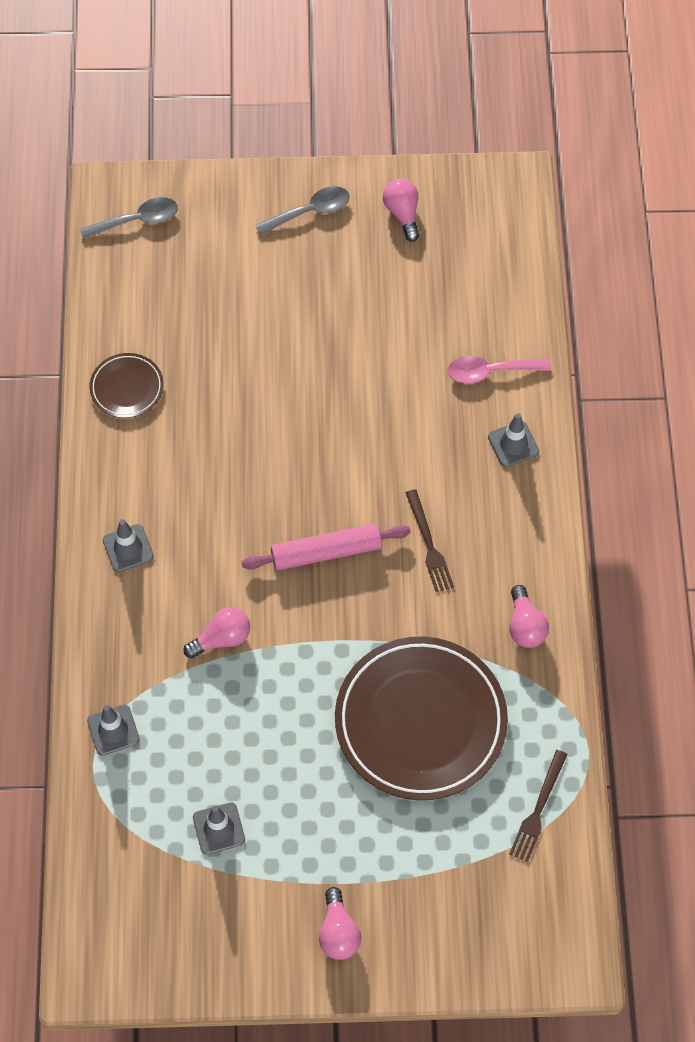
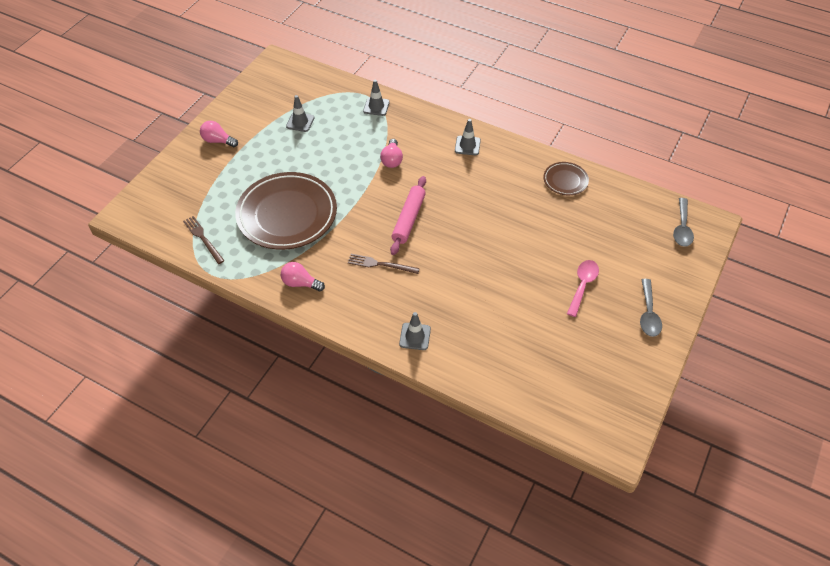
camera: 120 degrees right, 10 degrees down
(402, 214) = (622, 363): pink light bulb -> none
(490, 371) = (472, 351): pink spoon -> pink spoon (582, 285)

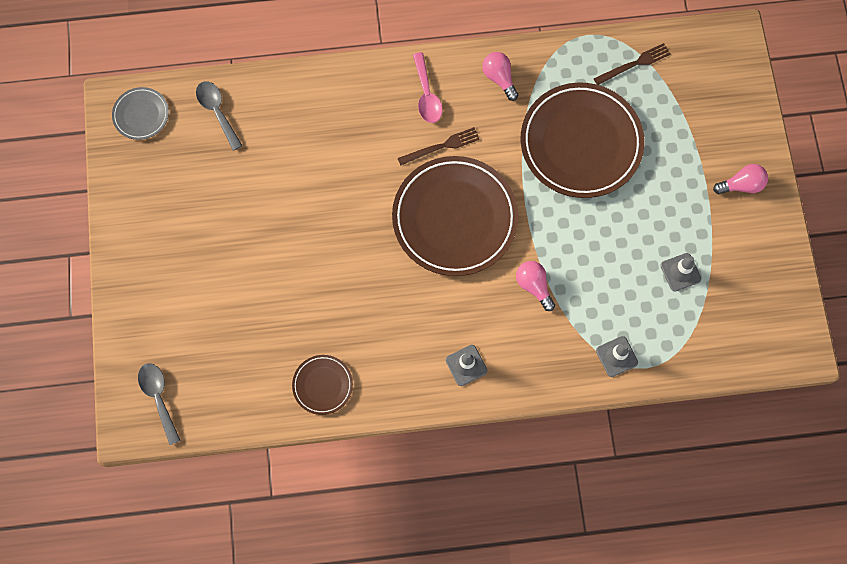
camera: 145 degrees right, 20 degrees up
(203, 238) = (634, 64): brown fork -> brown fork turned 45 degrees counterclockwise
(300, 283) = (499, 78): pink light bulb -> pink light bulb turned 105 degrees counterclockwise
(409, 219) = (454, 218): pink rolling pin -> brown plate
(415, 336) = (352, 93): grey traffic cone -> none
(582, 285) = (228, 250): pink spoon -> pink spoon (426, 95)
(598, 422) = (141, 115): none -> grey plate
(648, 314) = (146, 257): grey spoon -> grey spoon (217, 112)

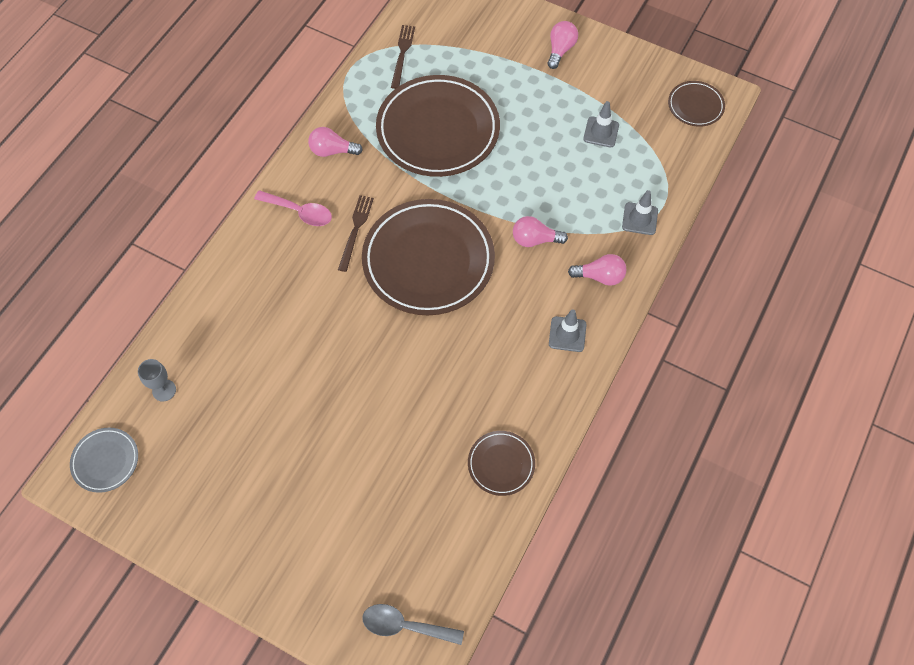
camera: 55 degrees left, 10 degrees down
(217, 112) = (164, 390): grey spoon -> grey goblet
(537, 358) = (600, 276): none -> pink light bulb
(771, 334) = (695, 106): none -> brown plate

